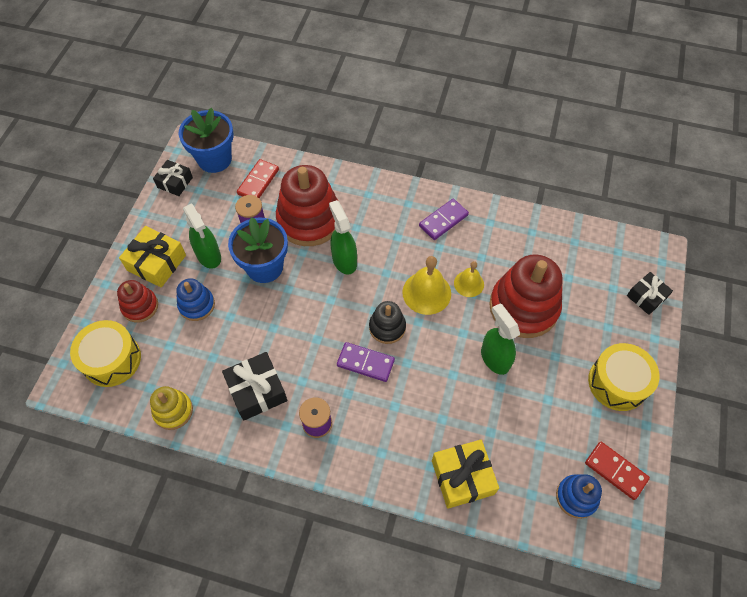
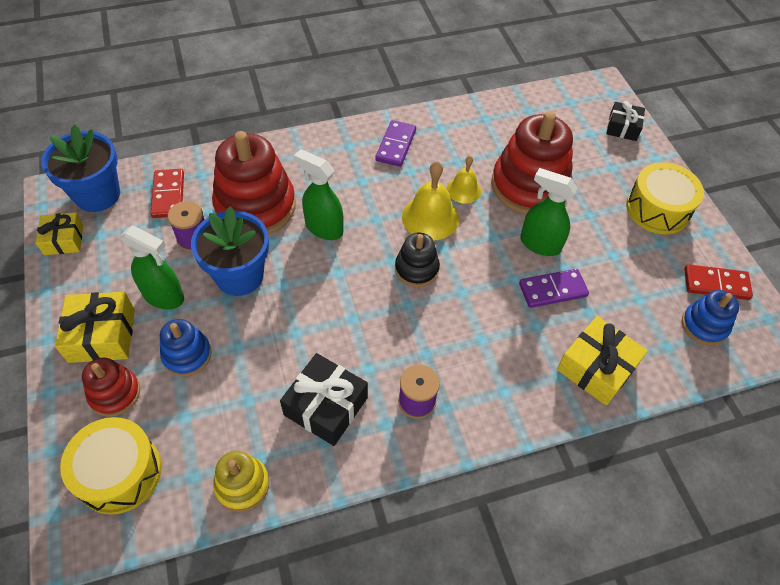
camera: 35 degrees left, 5 degrees down
(175, 182) = (63, 240): black gift -> yellow gift
(365, 363) = (421, 314): purple domino -> purple domino (552, 290)

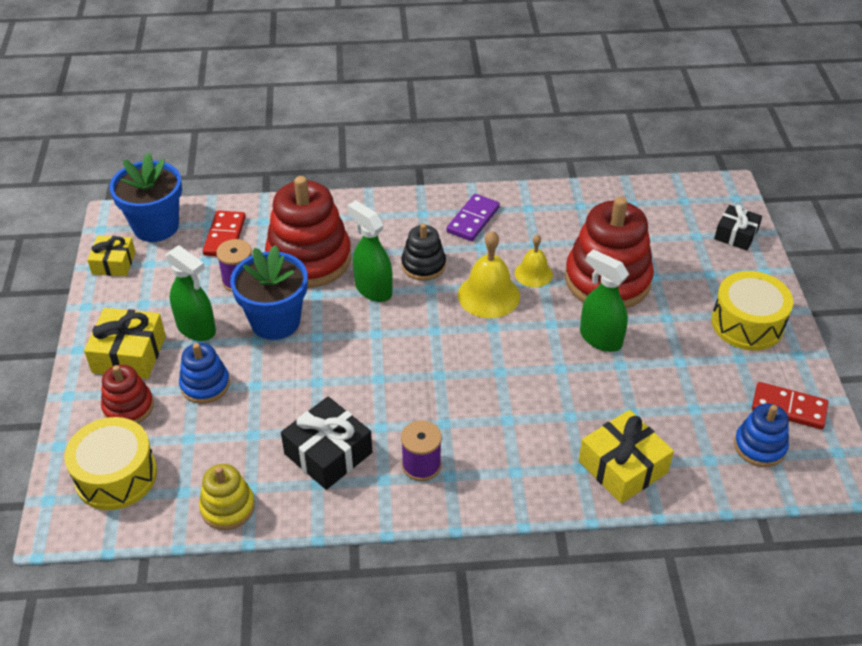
camera: 15 degrees right, 10 degrees down
(416, 269) = (459, 342): black stacking toy -> black stacking toy (423, 265)
(552, 290) = (599, 385): purple domino -> none

